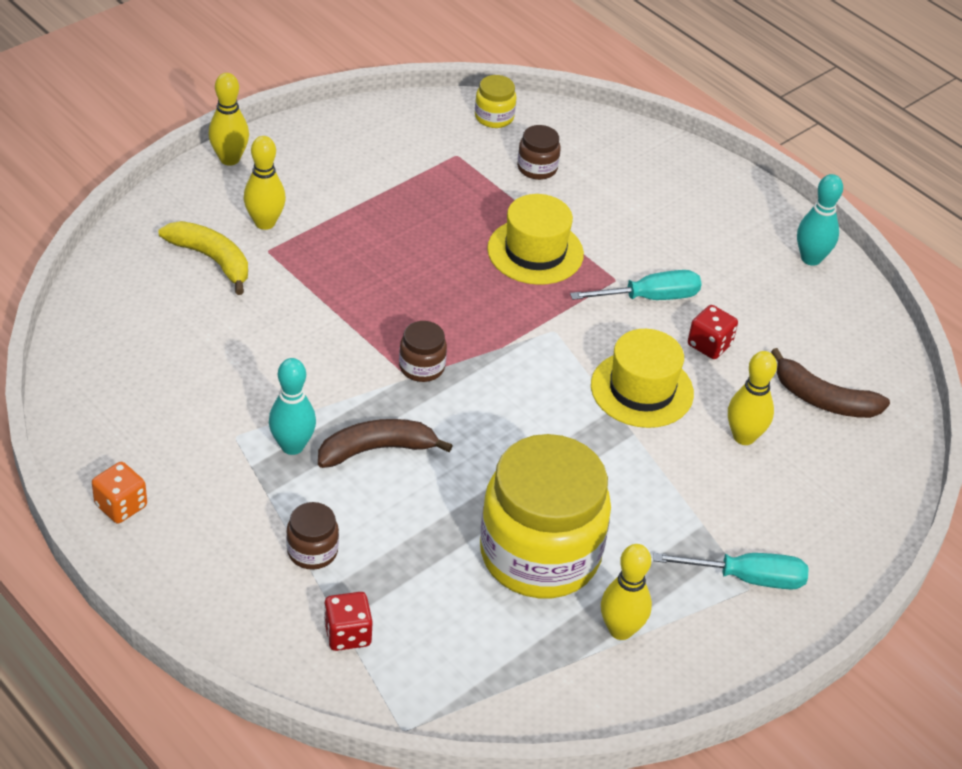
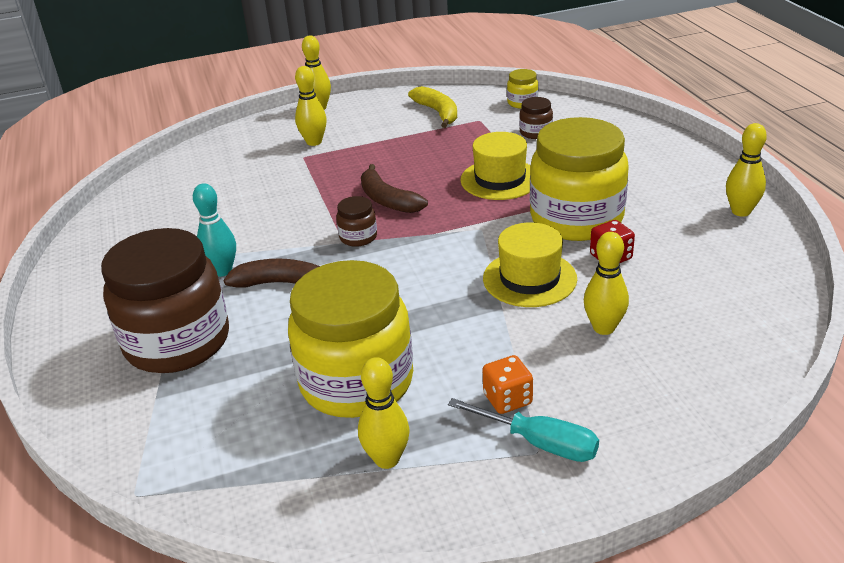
camera: 30 degrees right, 10 degrees down
(121, 506) = (73, 287): orange dice -> orange dice (507, 399)
(212, 260) = (261, 157): yellow banana -> yellow banana (438, 113)
(312, 551) = (177, 342): brown jar -> brown jar, size x2.42
(347, 634) = (153, 407): red dice -> none
(649, 298) = (576, 219): turquoise screwdriver -> yellow jar
(811, 258) = (741, 211): turquoise bowling pin -> yellow bowling pin
(823, 399) = (699, 312): brown banana -> brown banana (387, 200)

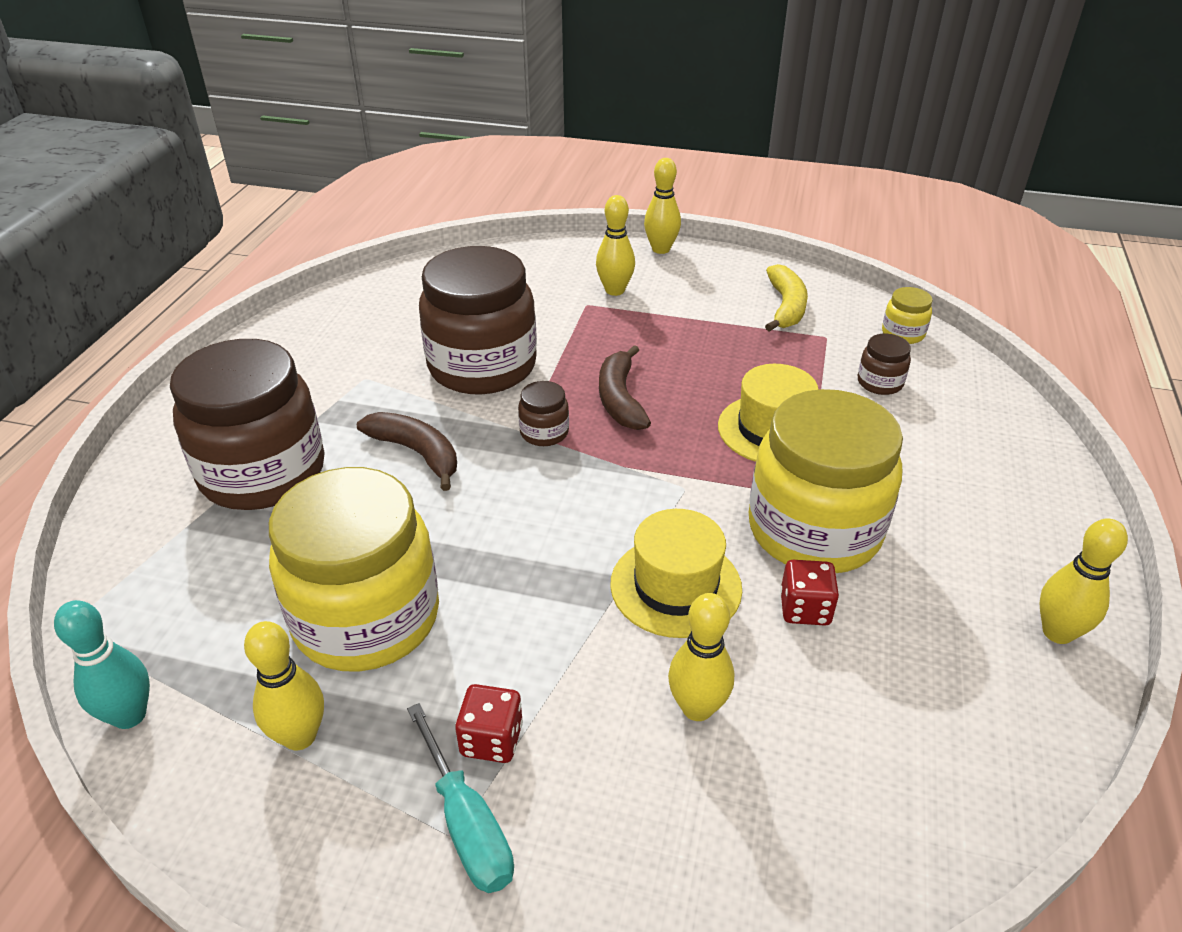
camera: 30 degrees right, 5 degrees up
(222, 271) = (379, 409): turquoise bowling pin -> turquoise bowling pin (129, 715)
(270, 218) = (482, 366): none -> brown jar
(507, 399) = (491, 739): orange dice -> red dice

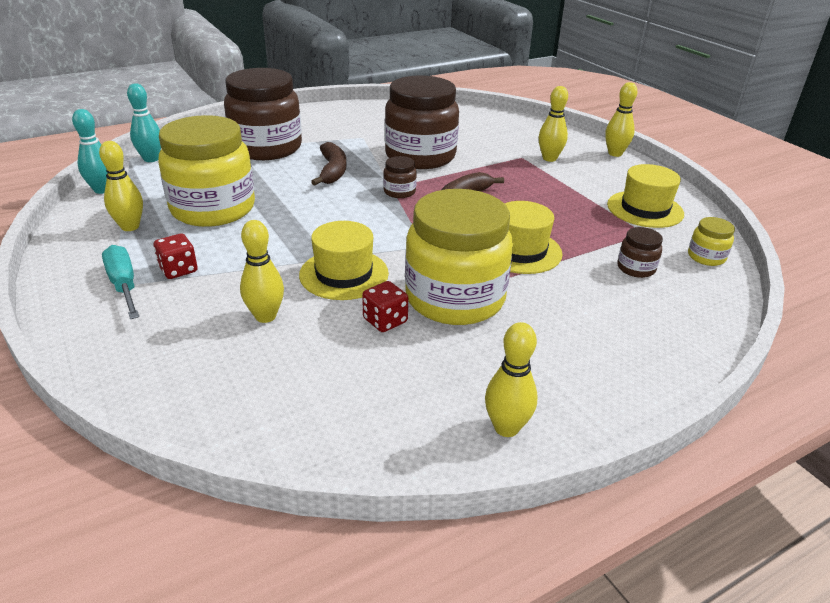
camera: 45 degrees right, 5 degrees down
(109, 607) = (151, 159): none -> turquoise bowling pin
(466, 823) = (124, 285): turquoise screwdriver -> turquoise screwdriver turned 135 degrees clockwise
(786, 307) = (645, 209): yellow banana -> yellow hat

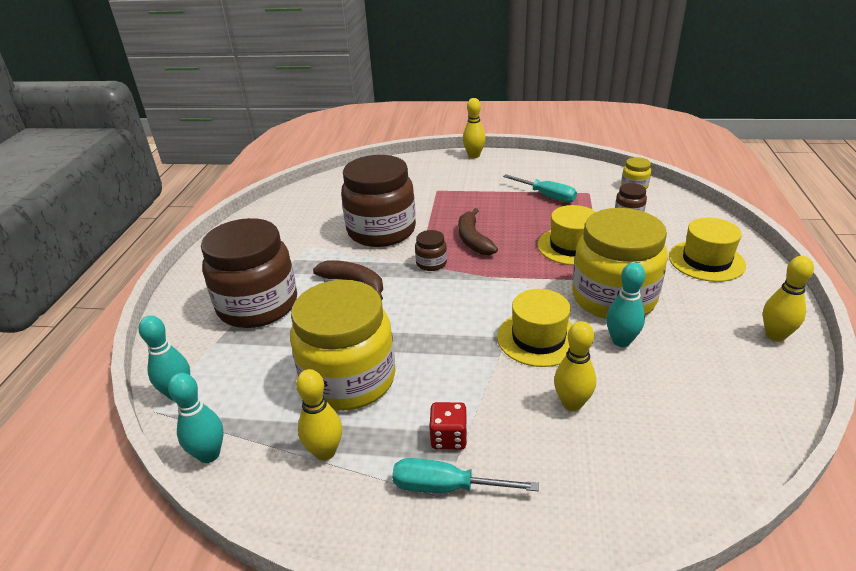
camera: 50 degrees left, 0 degrees up
(385, 321) = (621, 341): red dice -> turquoise bowling pin
(549, 158) = (452, 181): yellow bowling pin -> none
(597, 211) = (546, 196): none -> turquoise screwdriver
(645, 209) = (559, 179): yellow hat -> yellow hat (706, 261)

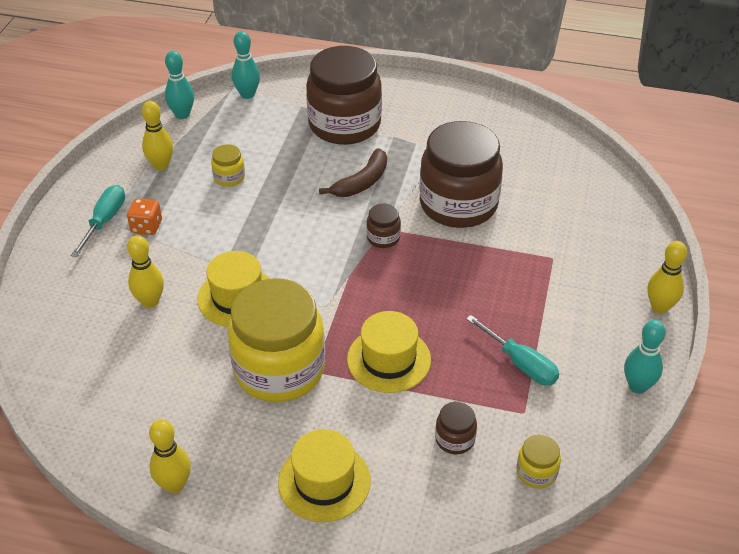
camera: 95 degrees right, 10 degrees up
(349, 379) = (229, 177): yellow jar -> yellow jar, size x0.41
(449, 438) = (146, 226): red dice -> orange dice
(473, 239) = (423, 276): brown banana -> none
(546, 196) = (520, 363): turquoise screwdriver -> turquoise screwdriver turned 90 degrees counterclockwise
(621, 341) = (212, 355): turquoise bowling pin -> turquoise bowling pin (637, 386)

